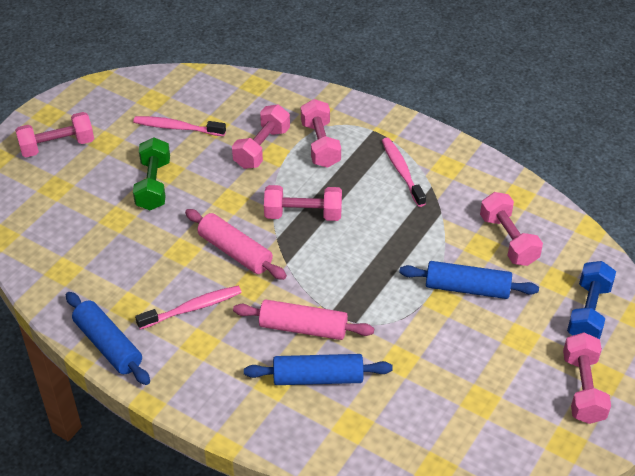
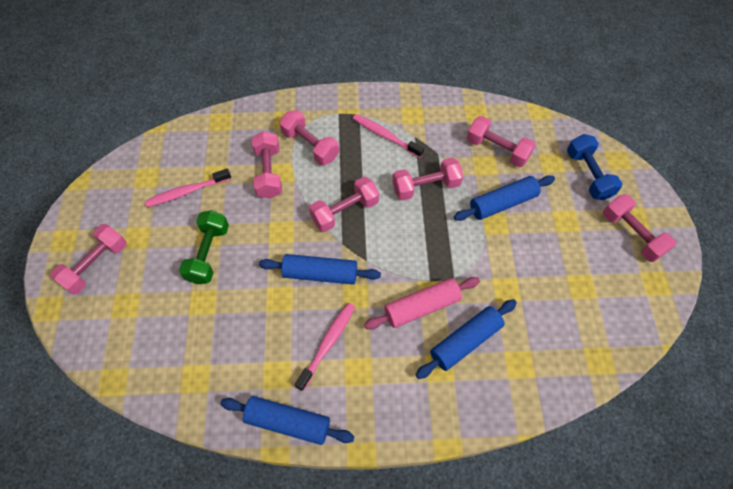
camera: 35 degrees left, 15 degrees up
(153, 185) = (208, 254): green dumbbell -> green dumbbell turned 45 degrees clockwise
(235, 252) = (320, 274): pink rolling pin -> blue rolling pin
(401, 234) = (426, 187): none -> pink dumbbell

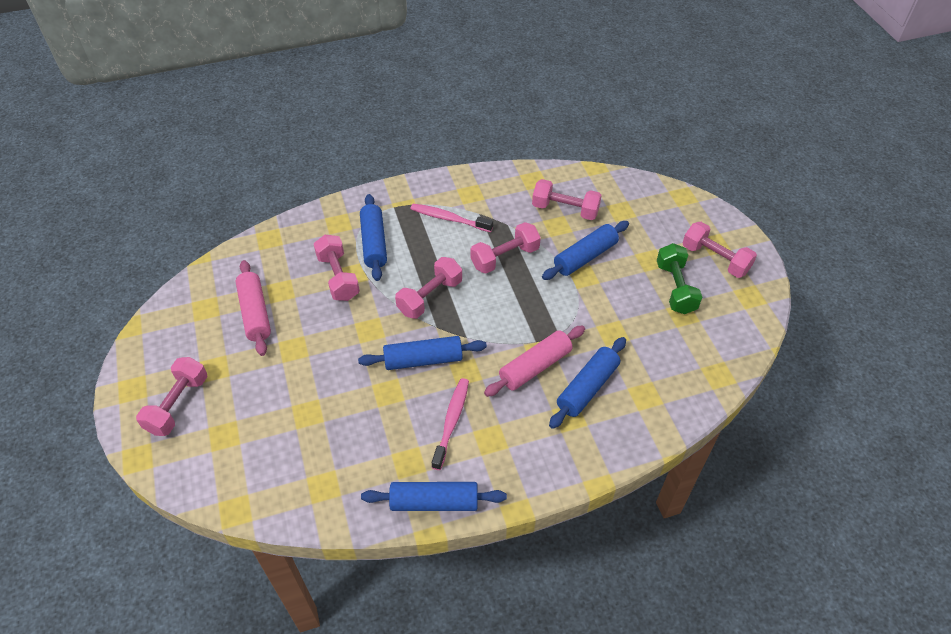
camera: 15 degrees left, 10 degrees down
(187, 192) = (255, 313): pink toothbrush -> pink rolling pin
(208, 254) = (299, 367): green dumbbell -> green dumbbell (675, 288)
(310, 146) = (374, 243): pink dumbbell -> blue rolling pin
(588, 175) = (659, 215): blue dumbbell -> none

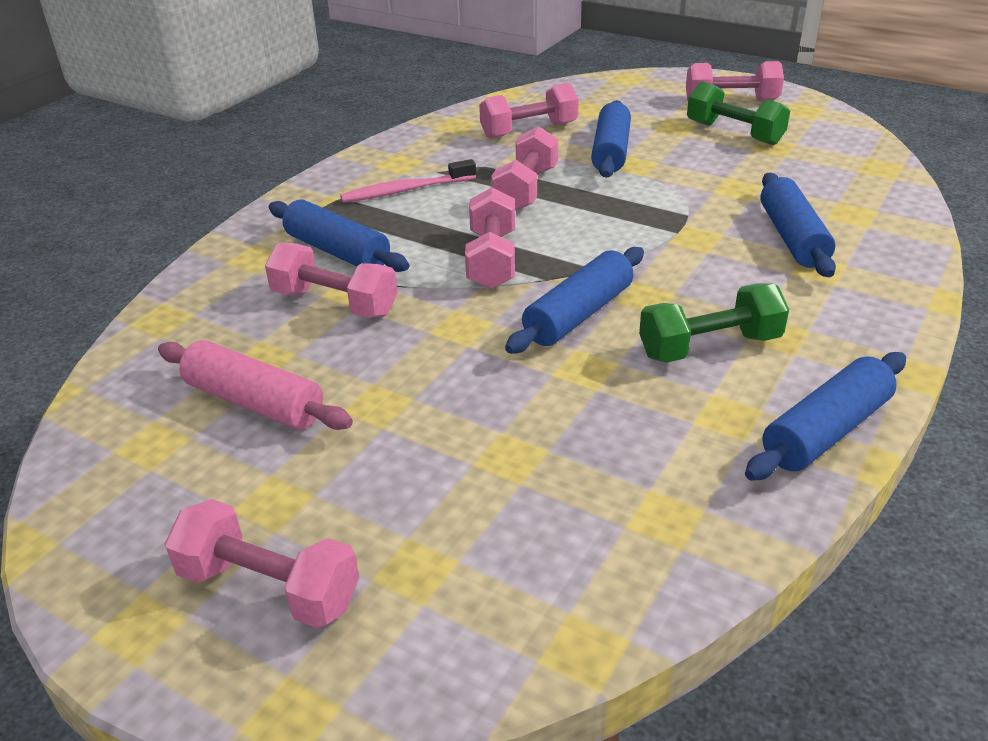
camera: 40 degrees left, 15 degrees down
(178, 405) = (269, 587): pink dumbbell -> pink dumbbell turned 45 degrees counterclockwise
(451, 422) = (709, 347): pink toothbrush -> green dumbbell
(535, 367) = (713, 251): pink rolling pin -> none

